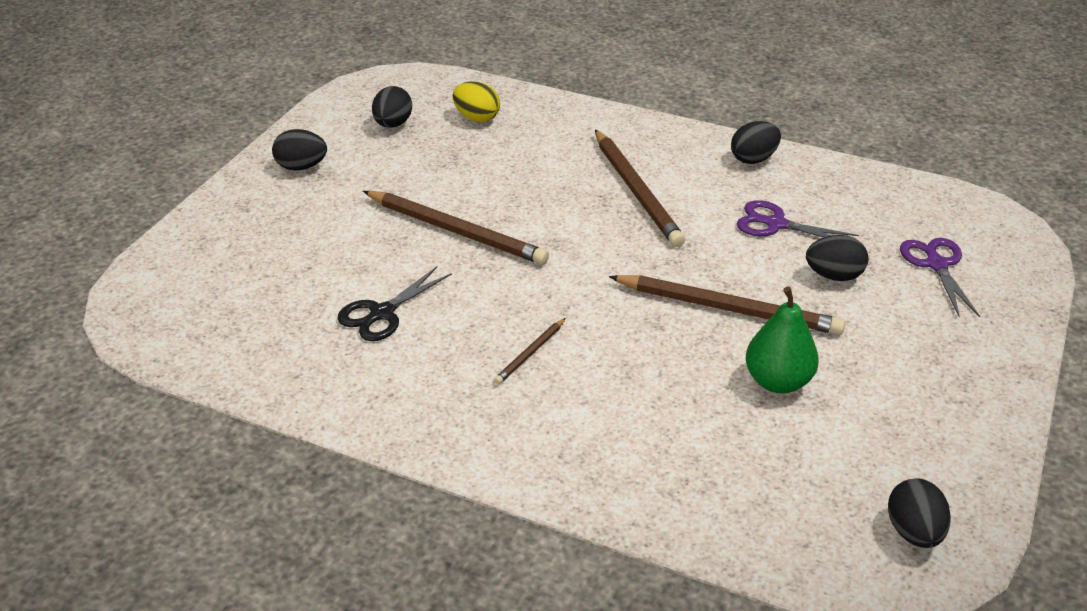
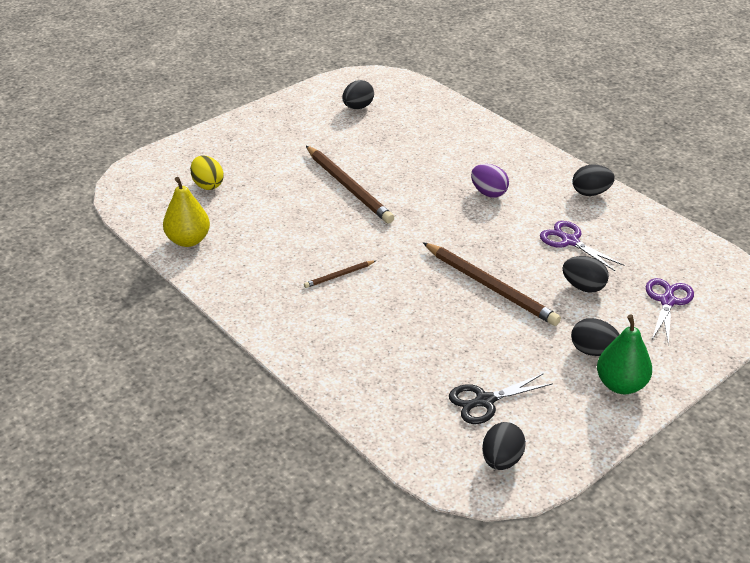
camera: 25 degrees right, 0 degrees up
(284, 368) = (188, 240): none -> yellow pear
(301, 167) = (281, 121): black egg -> black egg (593, 351)
(381, 314) = (266, 225): black scissors -> black scissors (484, 401)
(476, 118) = (416, 116): yellow egg -> yellow egg (208, 185)
(636, 191) = (488, 193): brown pencil -> purple egg
(778, 381) = (486, 341): green pear -> green pear (621, 385)

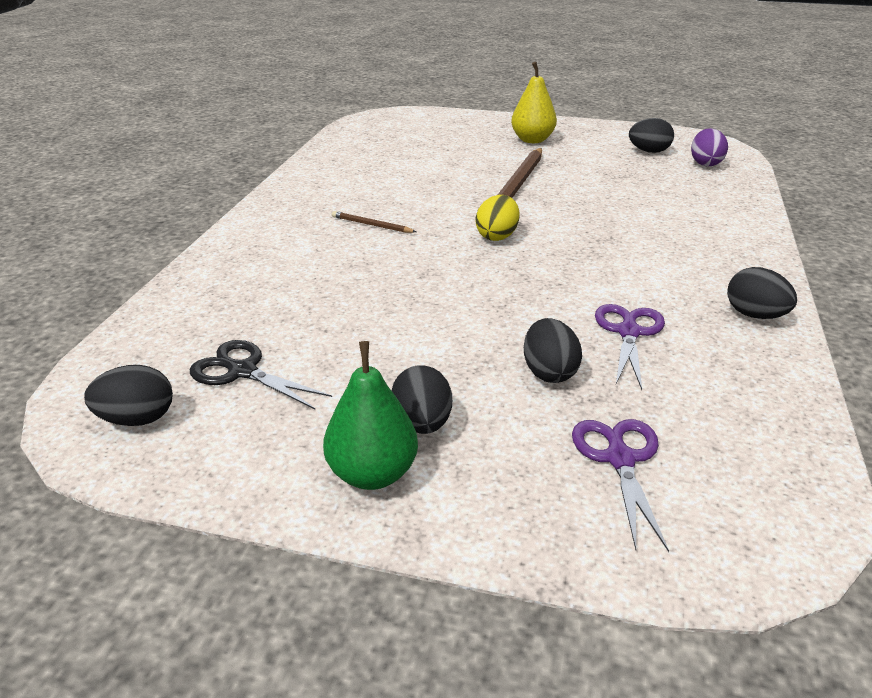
camera: 55 degrees right, 5 degrees down
(188, 240) = (340, 155): yellow pear -> yellow pear (532, 140)
(208, 185) = (425, 138): yellow egg -> yellow egg (497, 236)
(488, 193) = (632, 253): purple egg -> purple egg (705, 163)
(490, 286) = (461, 308): brown pencil -> none
(667, 301) = (619, 458): purple scissors -> purple scissors turned 75 degrees counterclockwise

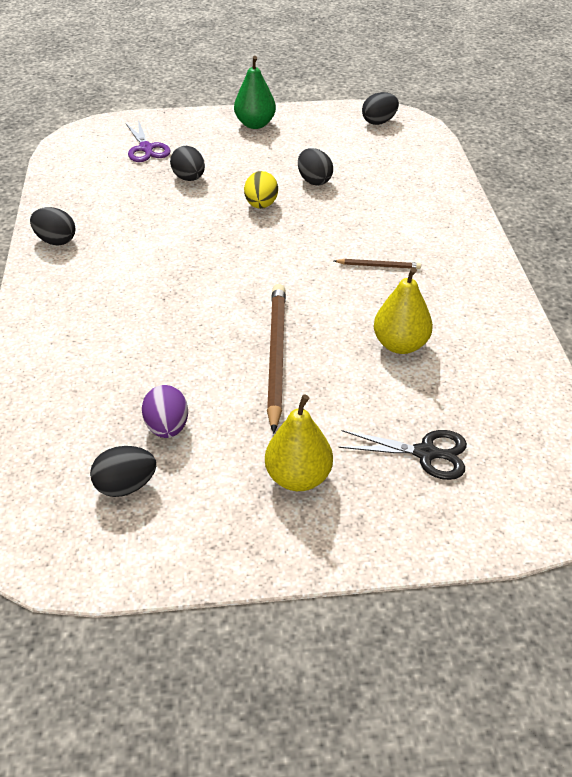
camera: 160 degrees right, 10 degrees up
(241, 371) = (355, 148): black scissors -> black scissors (427, 453)
(409, 177) = (400, 345): none -> yellow pear
(422, 424) = (245, 144): black egg -> black egg (314, 181)
(497, 236) = (264, 276): yellow egg -> yellow egg (261, 205)
(628, 331) = (144, 211): purple scissors -> none
(705, 163) = (49, 469): purple egg -> purple egg (167, 427)

